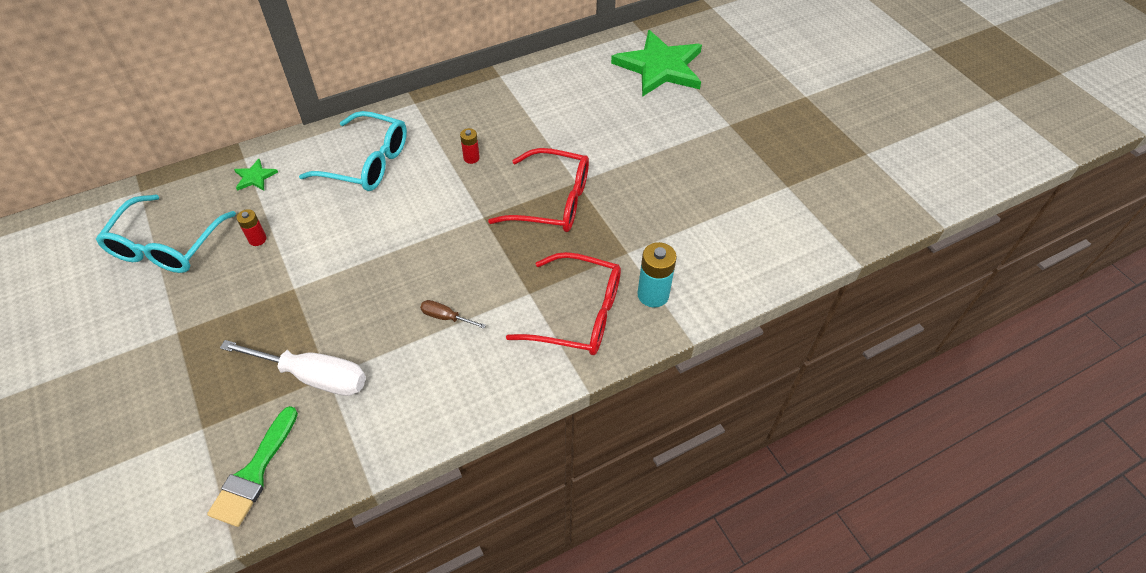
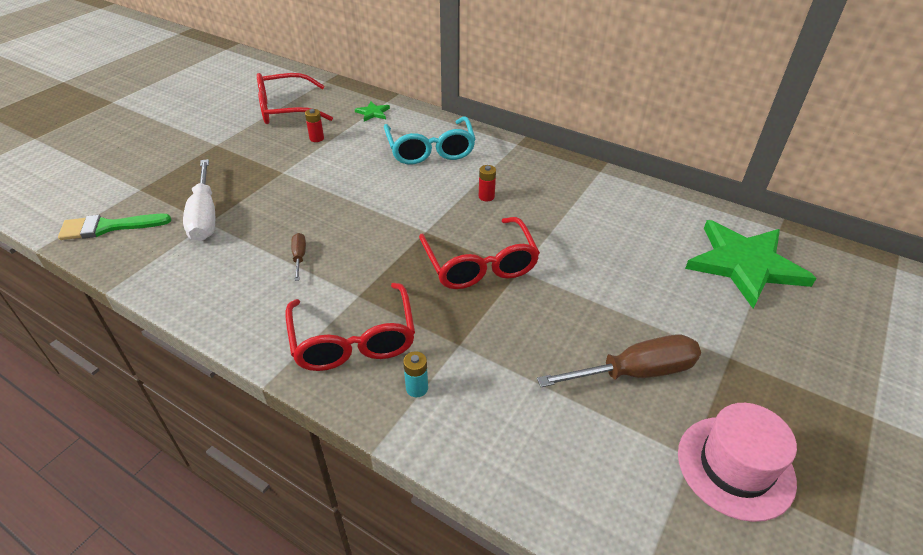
camera: 60 degrees right, 10 degrees down
(166, 246) = (286, 109): turquoise glasses -> red glasses
(653, 295) = (417, 388): turquoise battery -> turquoise battery, size x0.58
(713, 174) = (635, 372): none -> brown screwdriver
(804, 172) = (735, 467): none -> pink hat

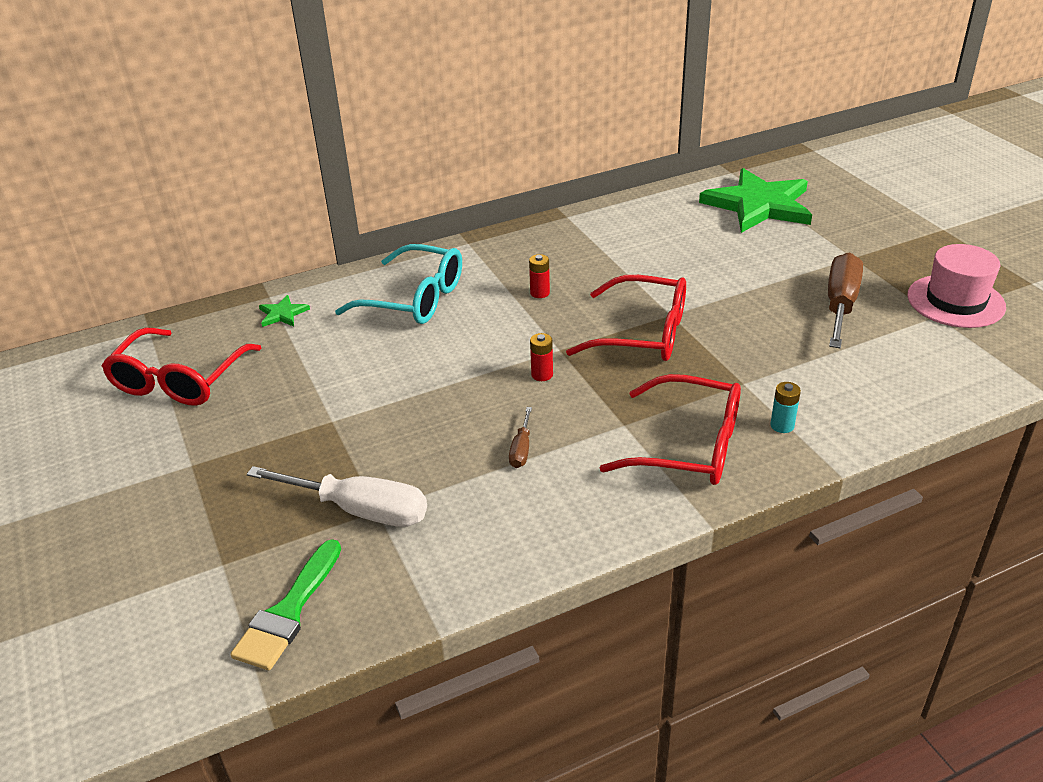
camera: 55 degrees left, 5 degrees down
(299, 257) = (521, 449): brown screwdriver -> brown screwdriver turned 105 degrees counterclockwise
(316, 138) = (287, 373): red battery -> red battery (542, 375)

